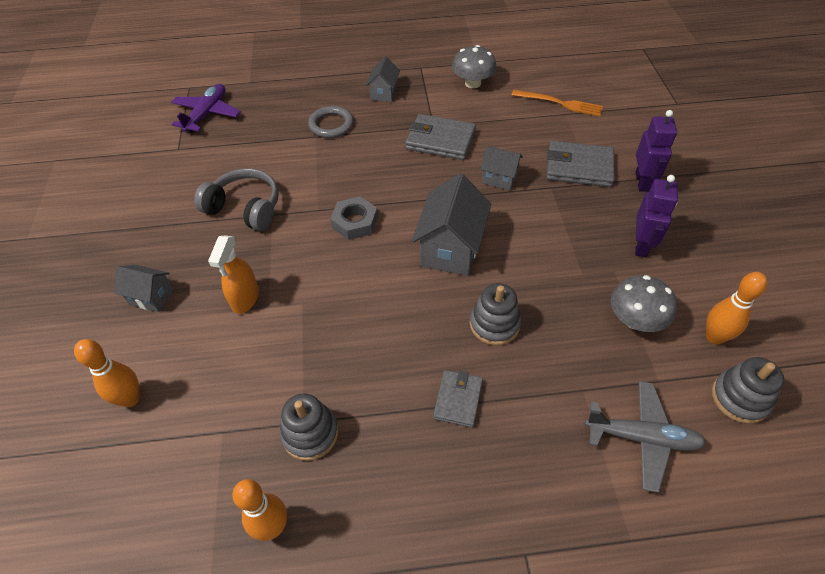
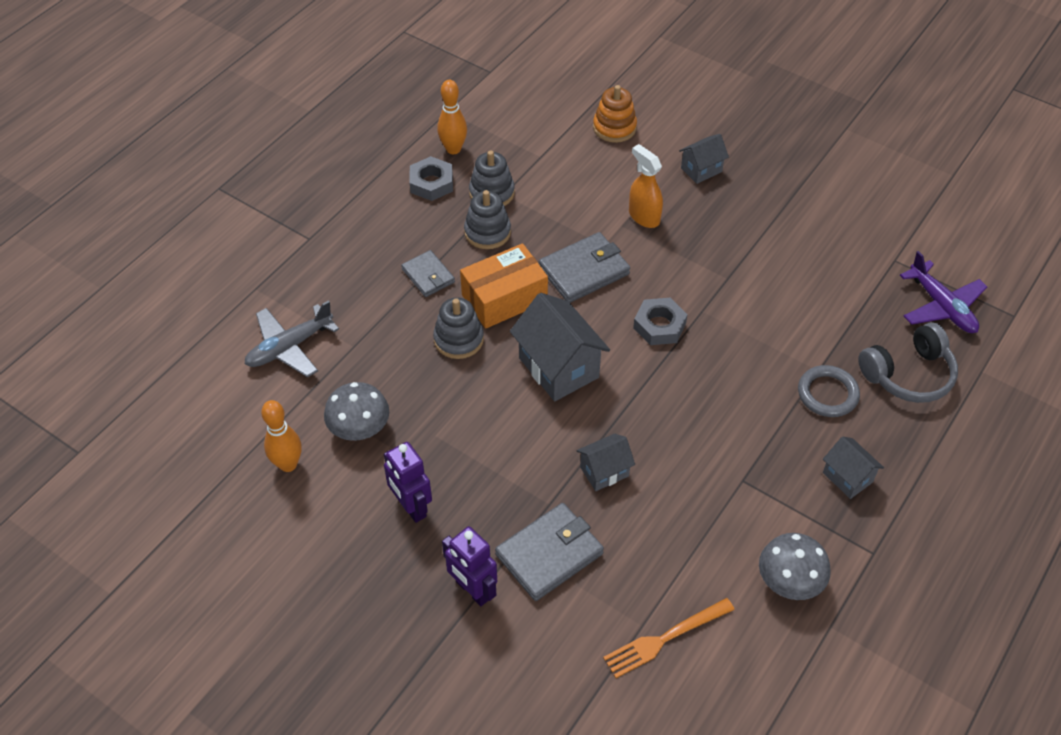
camera: 130 degrees right, 0 degrees up
(130, 399) = (614, 128): orange bowling pin -> orange stacking toy
(245, 208) = (754, 265): grey headphones -> grey headphones (908, 375)
(342, 502) = (431, 183): none -> grey nut
(424, 326) = (504, 298): none -> orange box
(440, 140) = (711, 468): grey wallet -> grey wallet (584, 271)
(739, 398) = (239, 428): grey stacking toy -> grey stacking toy (487, 232)

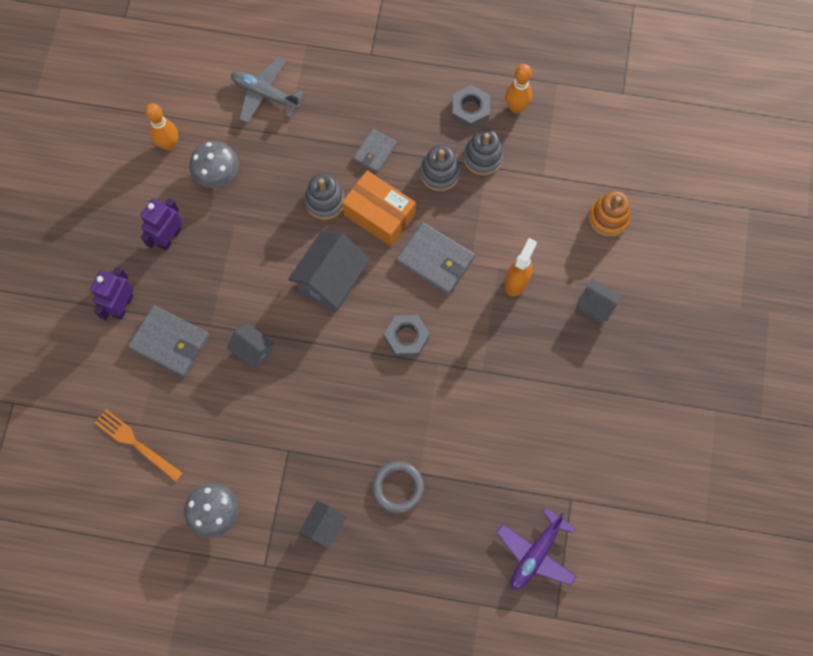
camera: 65 degrees right, 20 degrees up
(908, 375) = (447, 545): grey headphones -> none

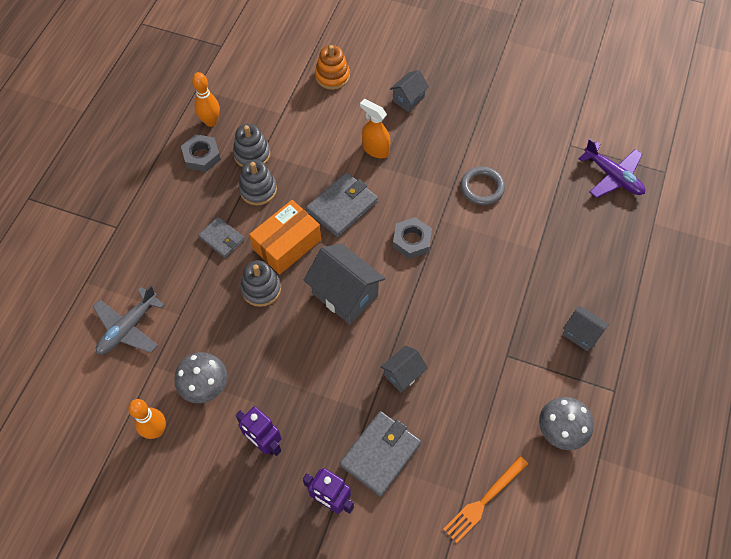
camera: 80 degrees left, 10 degrees down
(398, 487) = (549, 268): grey ring -> grey ring (482, 187)

